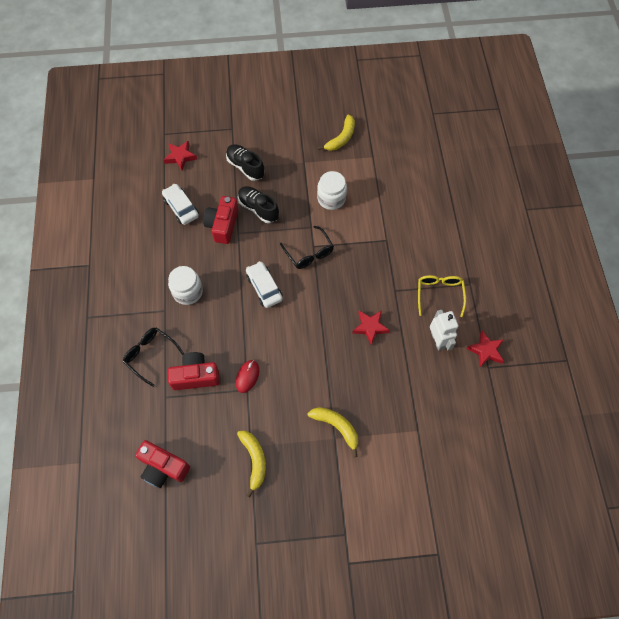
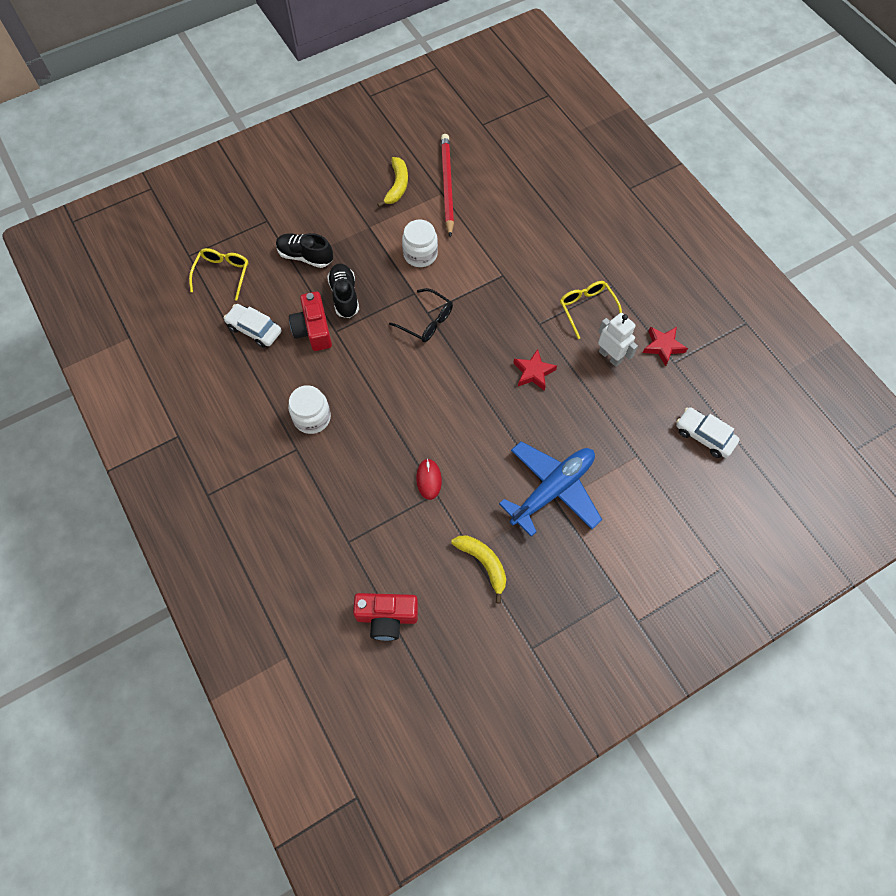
camera: 25 degrees left, 0 degrees up
(150, 355) = (306, 504): black glasses -> none
(180, 157) = (223, 274): red star -> yellow glasses
(195, 376) = (370, 504): red camera -> none
(258, 208) = (344, 296): black shoe -> black shoe turned 60 degrees clockwise
(264, 288) = (397, 378): white car -> white car (704, 436)
(336, 427) = (552, 489): yellow banana -> blue plane
(379, 152) = (447, 185): none -> red pencil

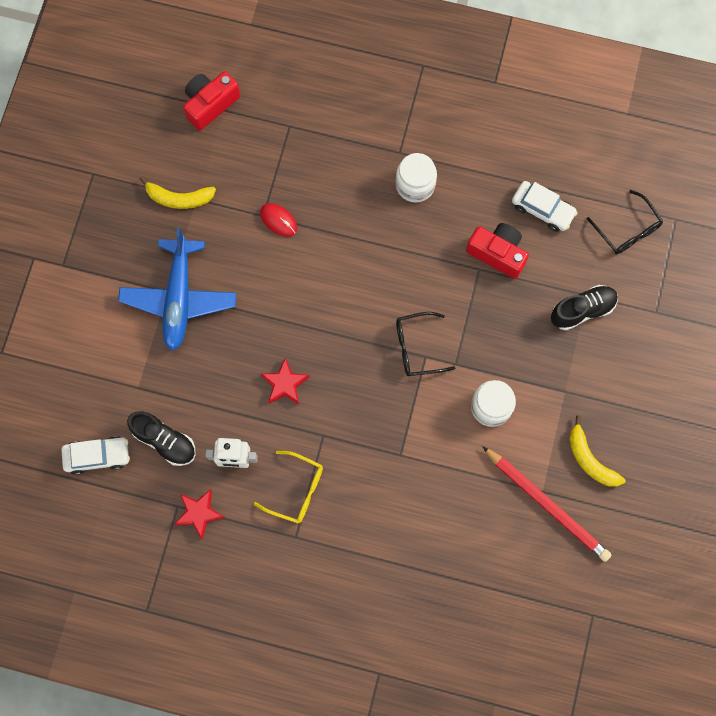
camera: 135 degrees right, 10 degrees up
(223, 274) = (627, 230): yellow glasses -> black glasses
(254, 329) = (542, 209): white car -> white car turned 45 degrees clockwise
(344, 296) = (508, 306): black shoe -> black shoe (165, 441)

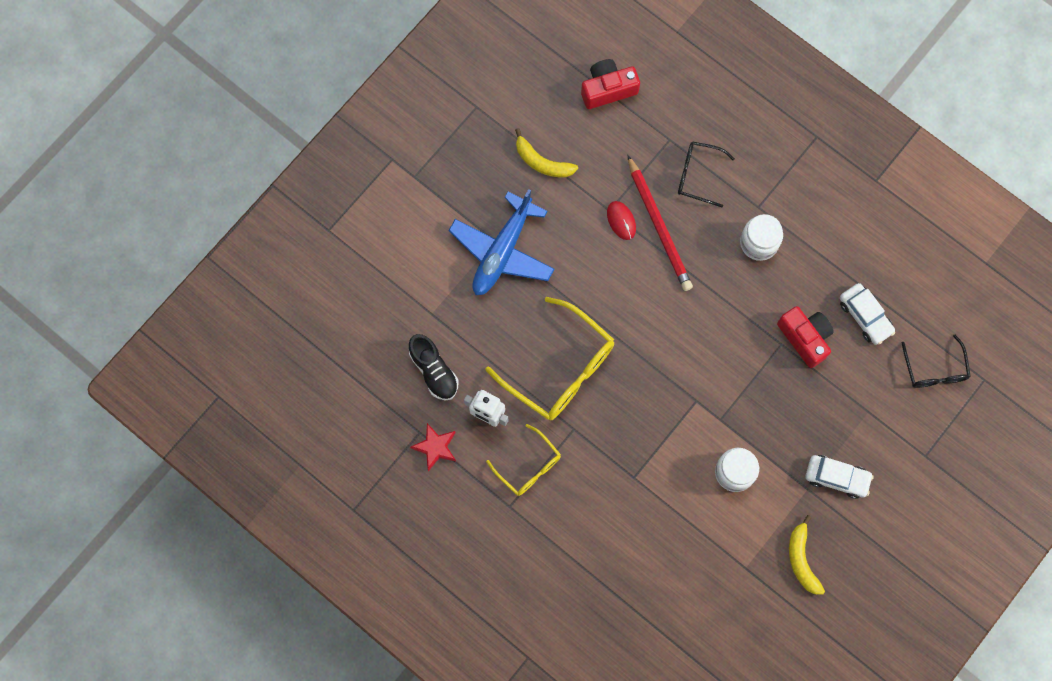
camera: 25 degrees right, 0 degrees up
(97, 456) = (370, 358): white car -> white car (837, 477)
(285, 384) = (560, 369): red star -> yellow glasses
(416, 347) = (692, 389): black glasses -> black glasses (697, 175)
(547, 505) = (744, 581): red pencil -> red pencil (659, 226)
(582, 310) = (858, 424): black shoe -> none

